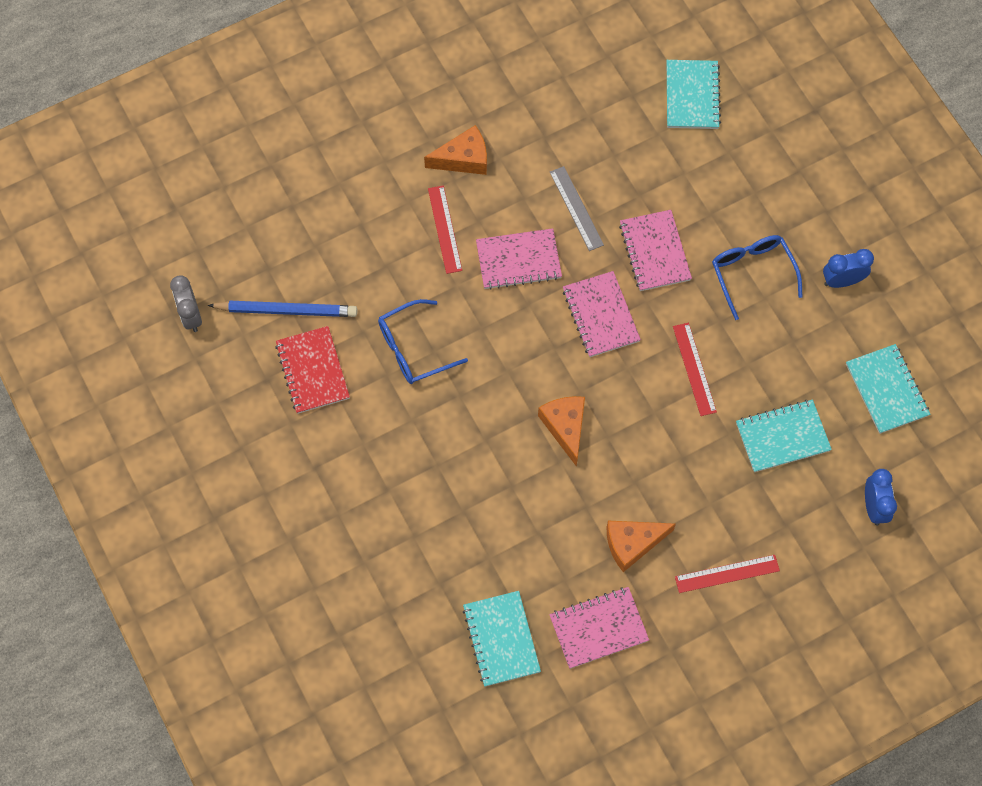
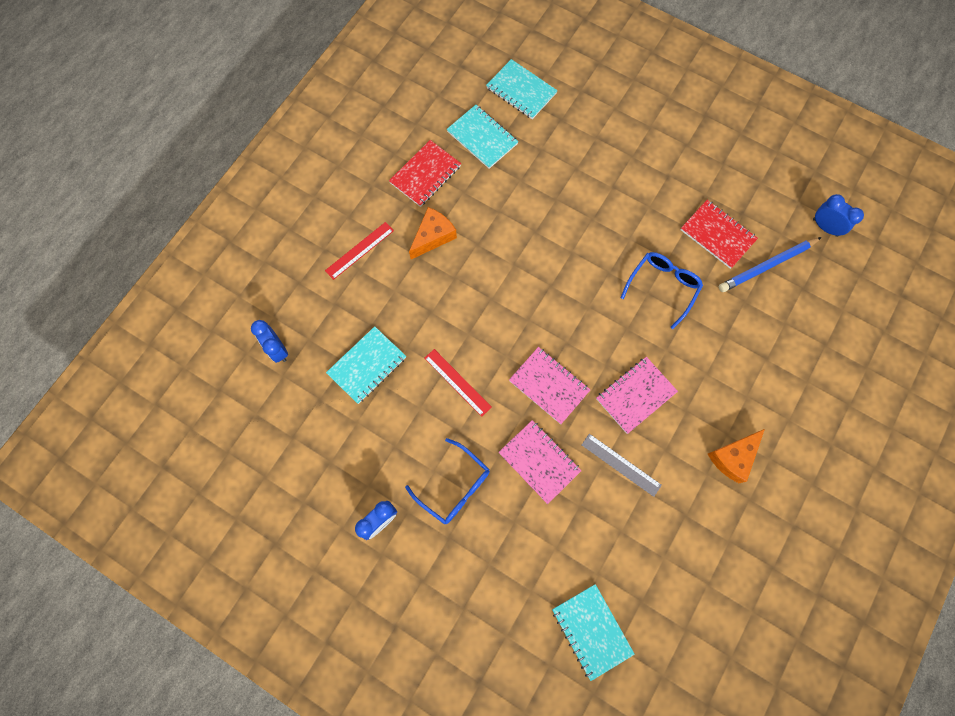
camera: 150 degrees right, 5 degrees up
(191, 316) = (825, 227): grey clock -> blue clock
(444, 229) = (705, 389): red ruler -> none
(565, 427) = (524, 289): orange cheese -> none
(598, 628) = (425, 174): pink notebook -> red notebook
(886, 390) = (305, 446): turquoise notebook -> turquoise notebook (521, 91)

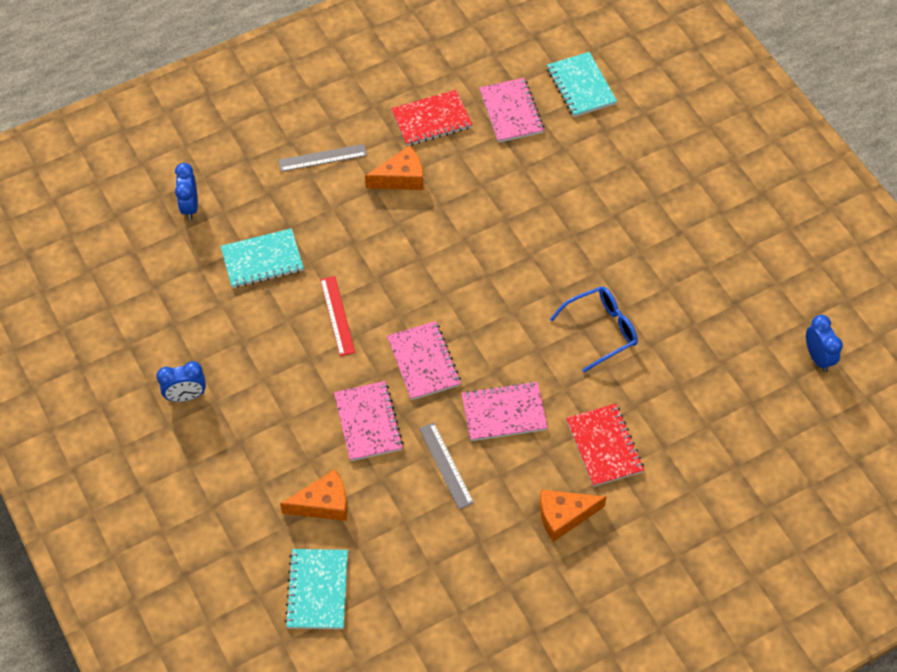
camera: 30 degrees right, 15 degrees down
(359, 250) = (322, 158): red ruler -> grey ruler
(454, 487) = (273, 403): blue glasses -> none
(482, 138) = (511, 112): turquoise notebook -> pink notebook
(549, 553) = (323, 504): none -> orange cheese
(717, 235) = (694, 310): red notebook -> red notebook (604, 446)
(767, 266) = (726, 363): blue pencil -> none

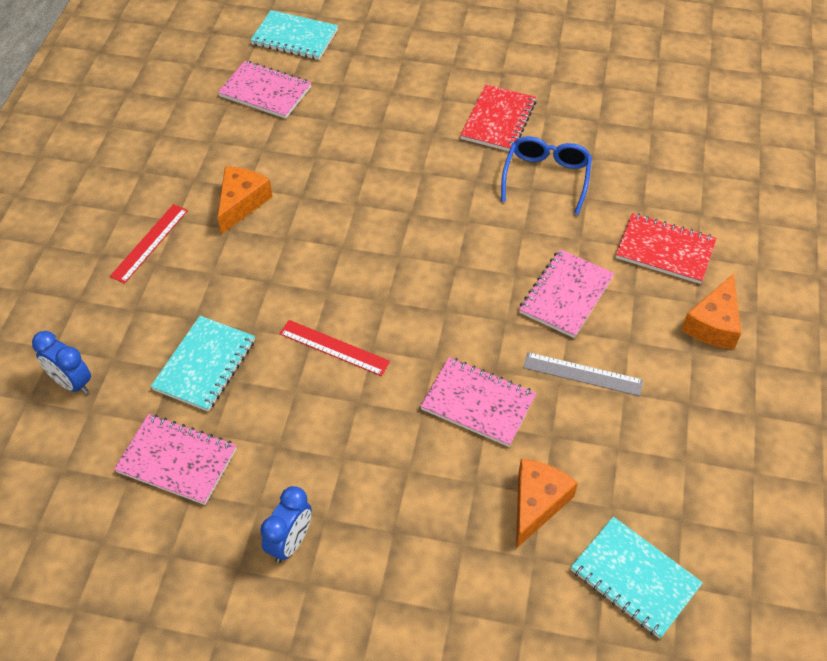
camera: 50 degrees left, 5 degrees down
(322, 158) = (149, 243): grey ruler -> red ruler
(423, 362) = (454, 316): pink notebook -> pink notebook (177, 460)
(431, 120) = (208, 144): red notebook -> red notebook (498, 120)
(818, 358) = (699, 75): blue clock -> none

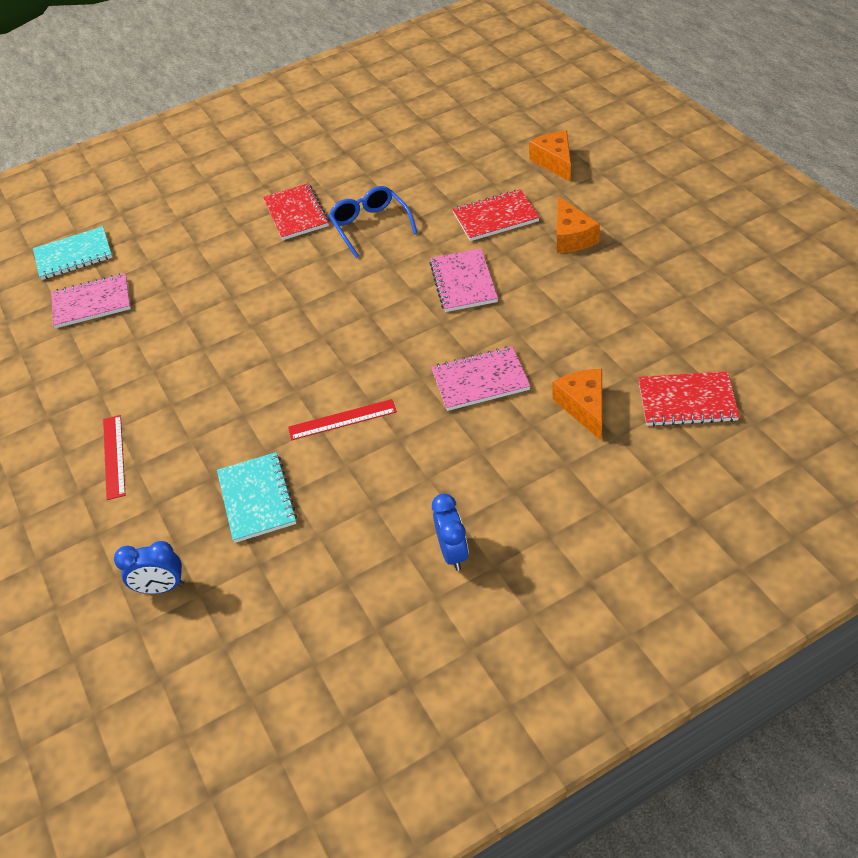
camera: 35 degrees left, 5 degrees down
(177, 460) = (309, 570): pink notebook -> none
(241, 203) = (160, 382): orange cheese -> orange cheese (554, 162)
(582, 374) = (526, 317): grey ruler -> none
(634, 578) = (687, 401): turquoise notebook -> red notebook

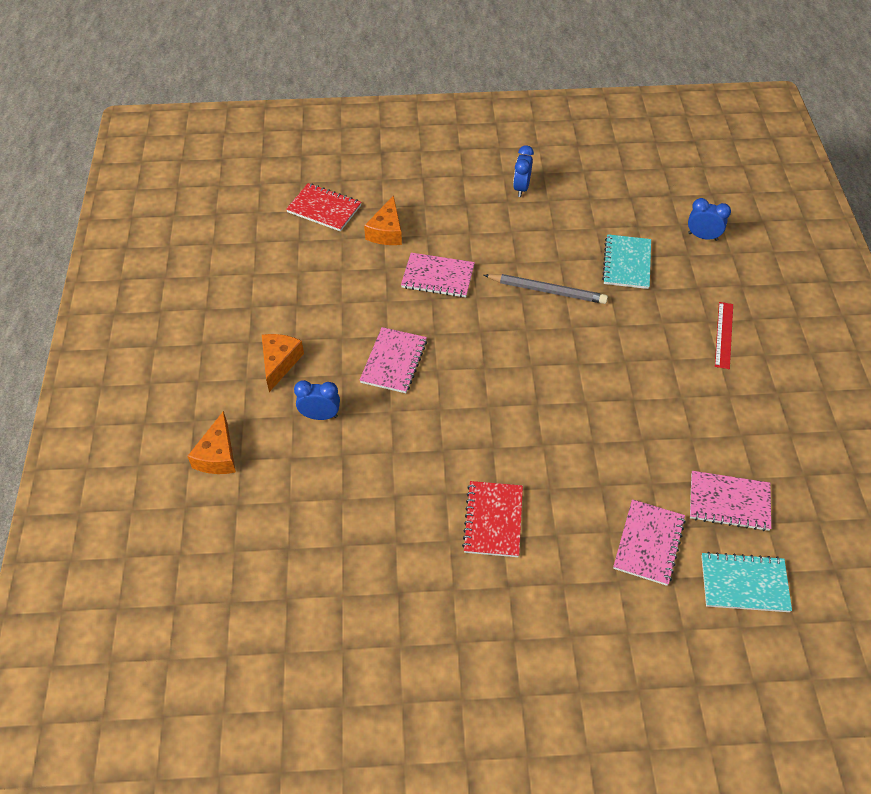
camera: 160 degrees left, 5 degrees up
(159, 249) = (649, 543): none -> pink notebook
(342, 420) = (547, 291): red ruler -> grey pencil
(370, 226) = (432, 464): blue glasses -> none
(495, 217) = (320, 416): red notebook -> blue clock

